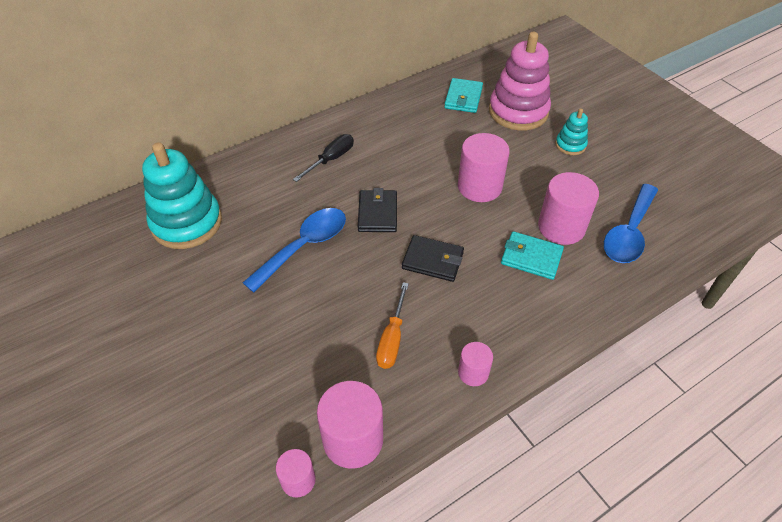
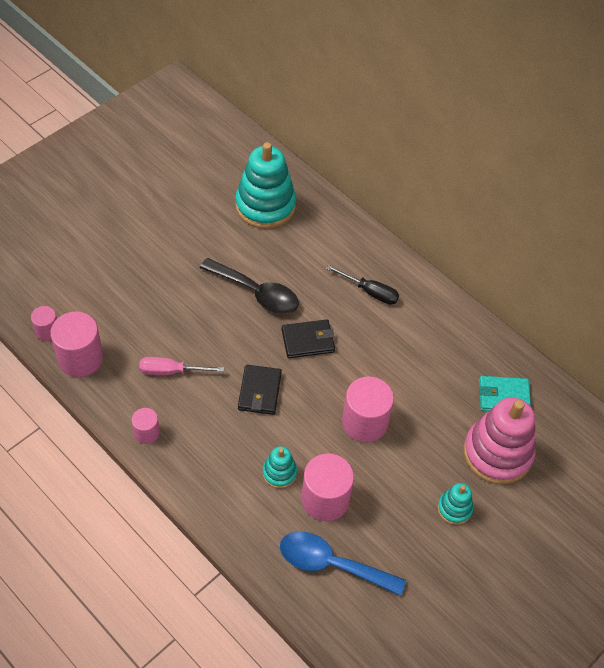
camera: 75 degrees right, 5 degrees up
(304, 247) = (256, 292): blue spoon -> black spoon
(392, 339) = (171, 371): orange screwdriver -> pink screwdriver
(531, 257) = (279, 473): turquoise wallet -> turquoise stacking toy

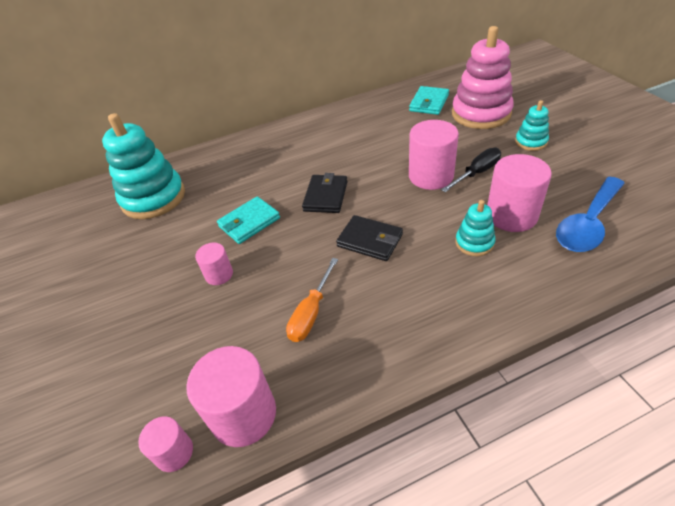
camera: 60 degrees left, 10 degrees down
(146, 433) = (390, 355): pink cylinder -> pink cylinder (219, 274)
(171, 371) = (311, 313): pink screwdriver -> orange screwdriver
(256, 292) = (249, 222): black spoon -> turquoise wallet
(370, 292) = (294, 150): black screwdriver -> black screwdriver (477, 173)

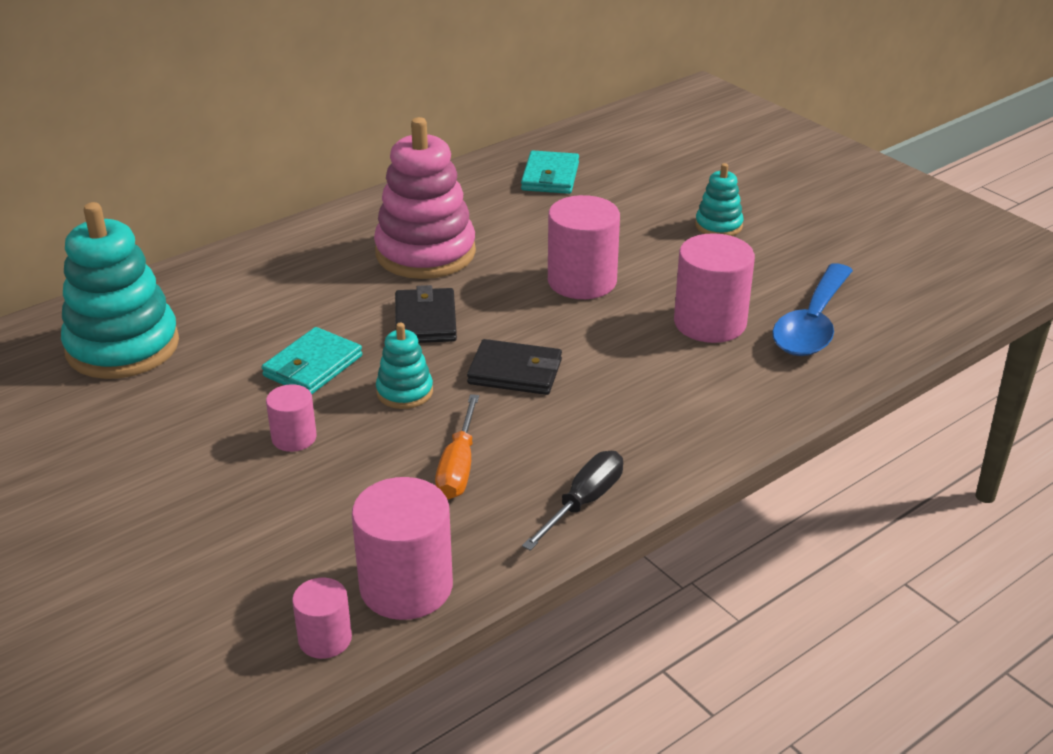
camera: 20 degrees left, 10 degrees down
(474, 243) = (666, 360): turquoise stacking toy -> turquoise stacking toy (404, 392)
(477, 173) = (649, 272): black screwdriver -> black screwdriver (583, 502)
(481, 114) = (636, 189): pink stacking toy -> pink stacking toy (425, 253)

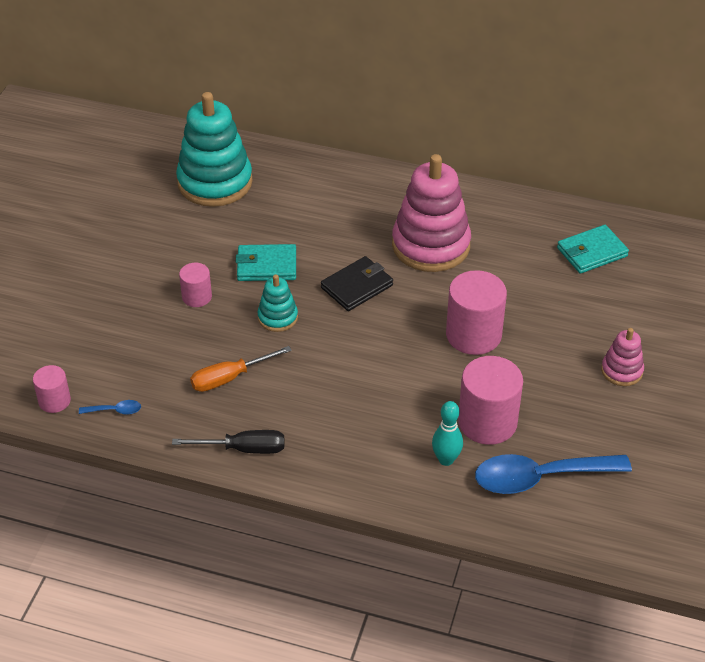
camera: 55 degrees right, 10 degrees up
(406, 587) = (115, 410): pink cylinder -> blue spoon
(515, 372) = (341, 355): black wallet -> none
(718, 226) = (621, 371): turquoise stacking toy -> pink stacking toy
(736, 368) = (446, 459): none -> turquoise bowling pin

